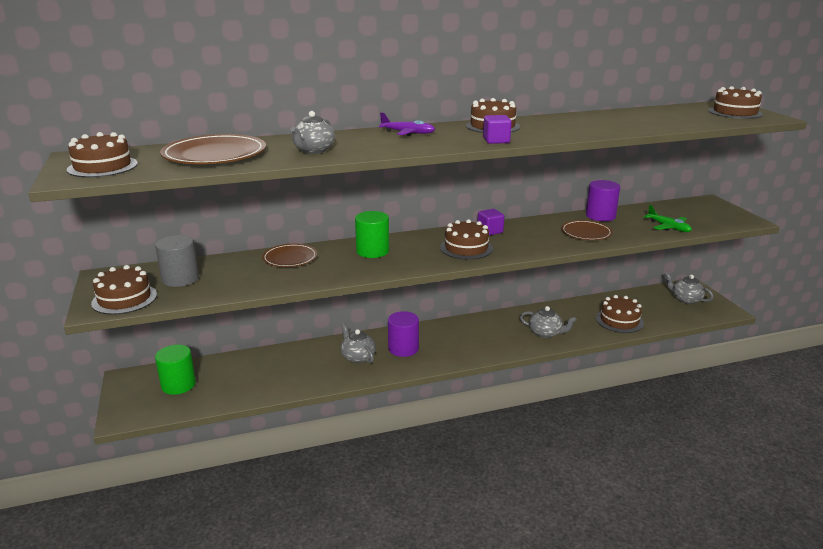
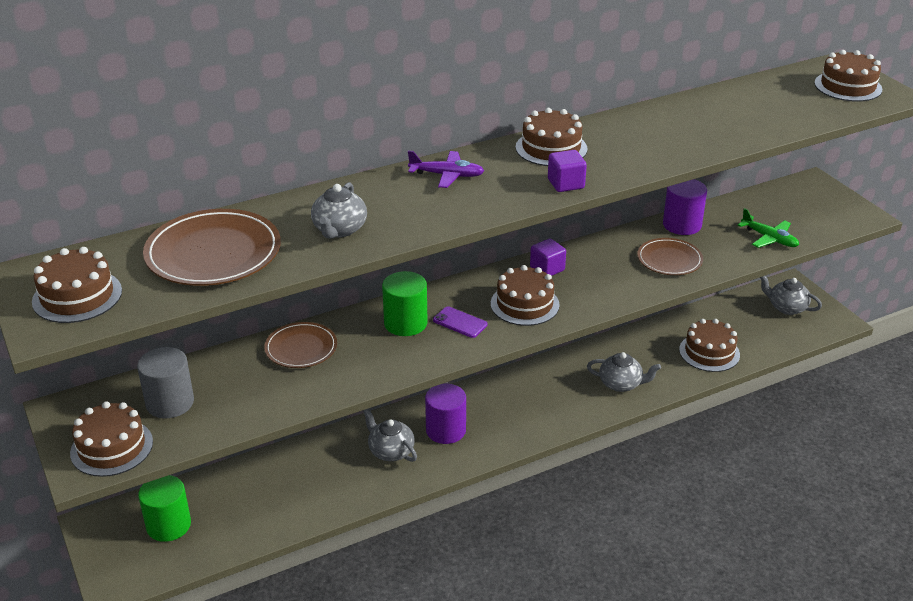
camera: 10 degrees left, 10 degrees up
(413, 254) = (460, 322): none -> purple phone

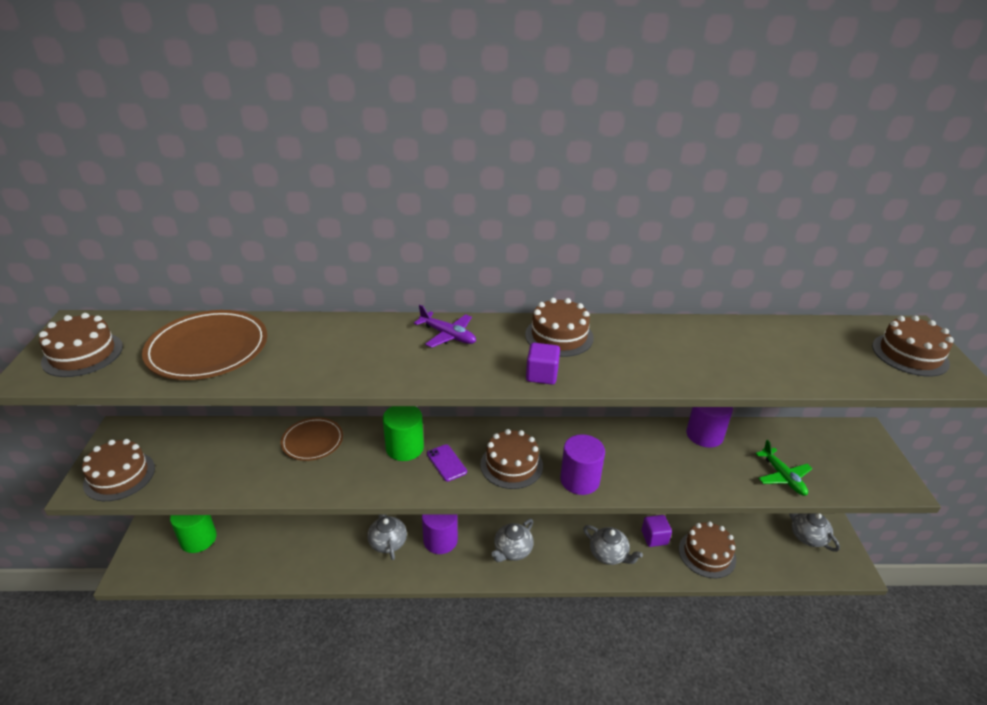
camera: 25 degrees right, 0 degrees up
(170, 403) = (188, 453): grey cylinder -> none
(339, 230) = (316, 359): grey teapot -> grey teapot (512, 550)
(547, 269) = (554, 438): purple cube -> purple cube (654, 537)
(598, 296) = (580, 480): none -> purple cylinder
(669, 259) = (670, 466): brown plate -> none

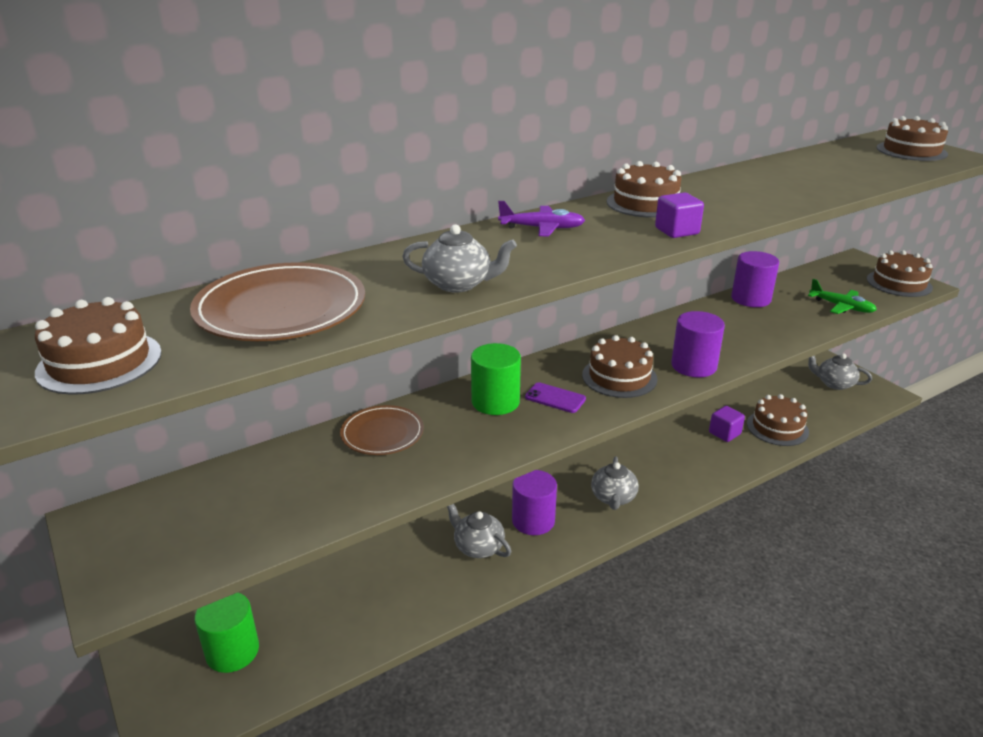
camera: 30 degrees left, 5 degrees down
(119, 476) = (155, 563): brown cake -> brown cake (899, 283)
(609, 554) = (701, 463): grey teapot -> grey teapot (459, 284)

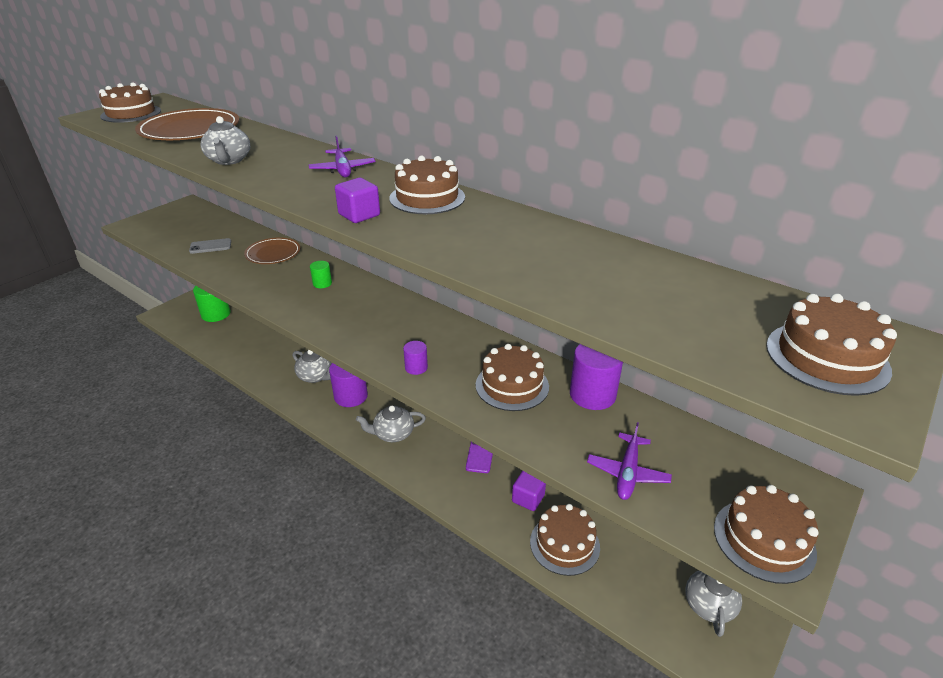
camera: 70 degrees right, 5 degrees up
(308, 492) = (210, 246): none -> grey phone
(478, 547) = (316, 376): grey teapot -> grey teapot turned 105 degrees clockwise
(495, 402) = (322, 283): green cylinder -> green cylinder, size x0.52
(555, 398) = (335, 306): purple phone -> purple phone (480, 455)
(619, 377) = (379, 330): brown cake -> brown cake (512, 385)
(693, 366) = (416, 367): purple cylinder -> purple cylinder, size x0.52
(841, 307) = (627, 473): green plane -> purple plane

